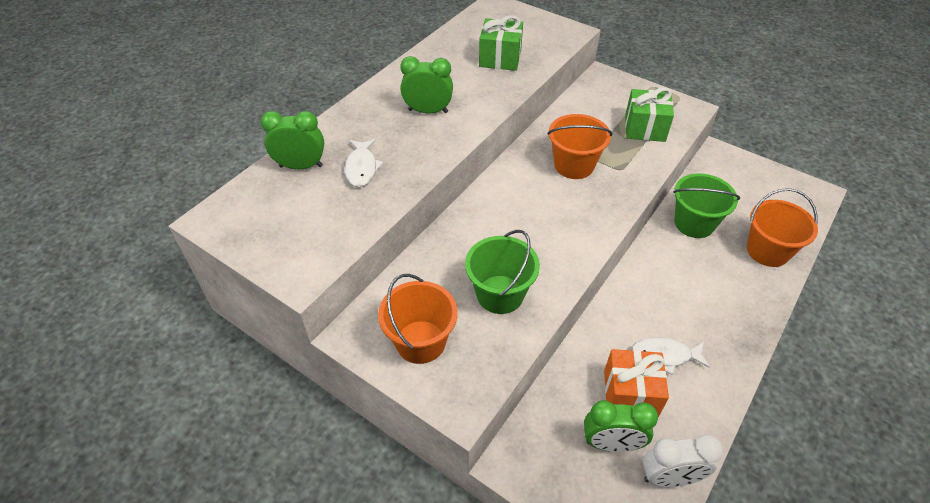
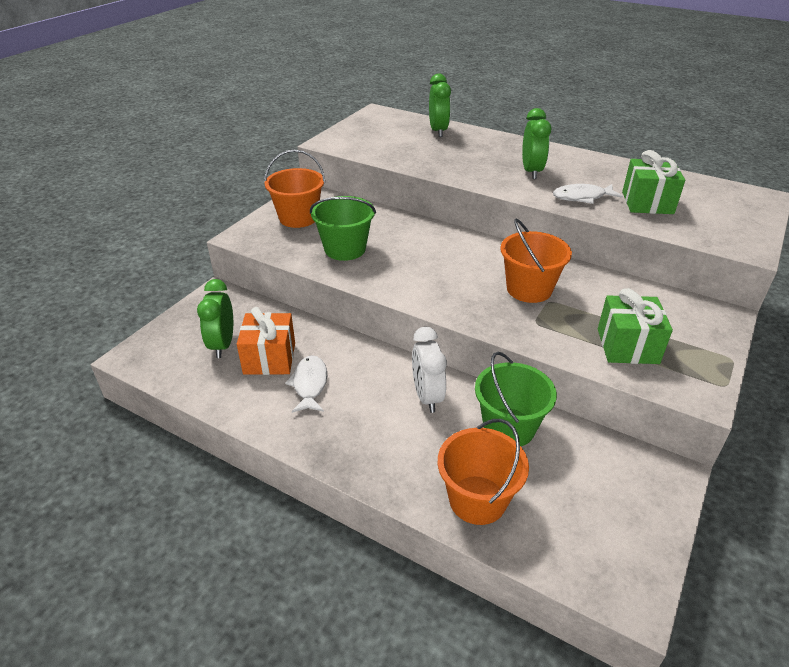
camera: 85 degrees right, 10 degrees down
(362, 168) = (443, 151): white fish -> white fish (582, 197)
(669, 477) = (185, 377): white clock -> white clock (427, 396)

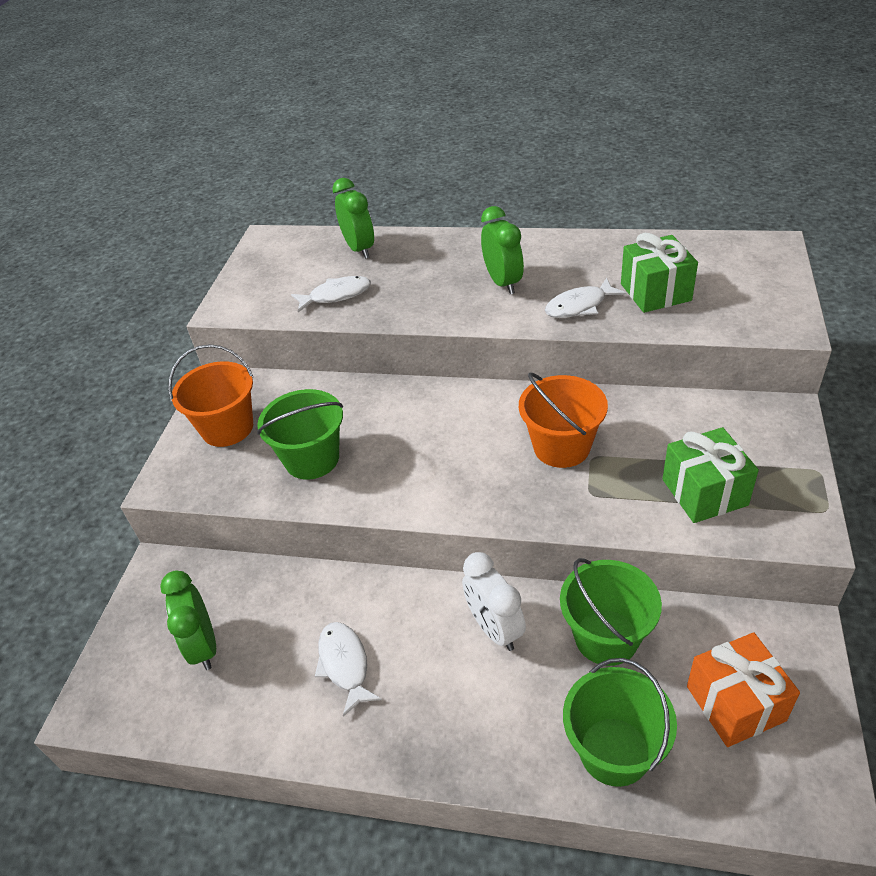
camera: 15 degrees left, 5 degrees up
(269, 358) = (276, 644): orange gift -> orange gift (735, 703)
(407, 152) = (336, 295): none -> white fish
(477, 500) = (614, 751): orange bucket -> green bucket

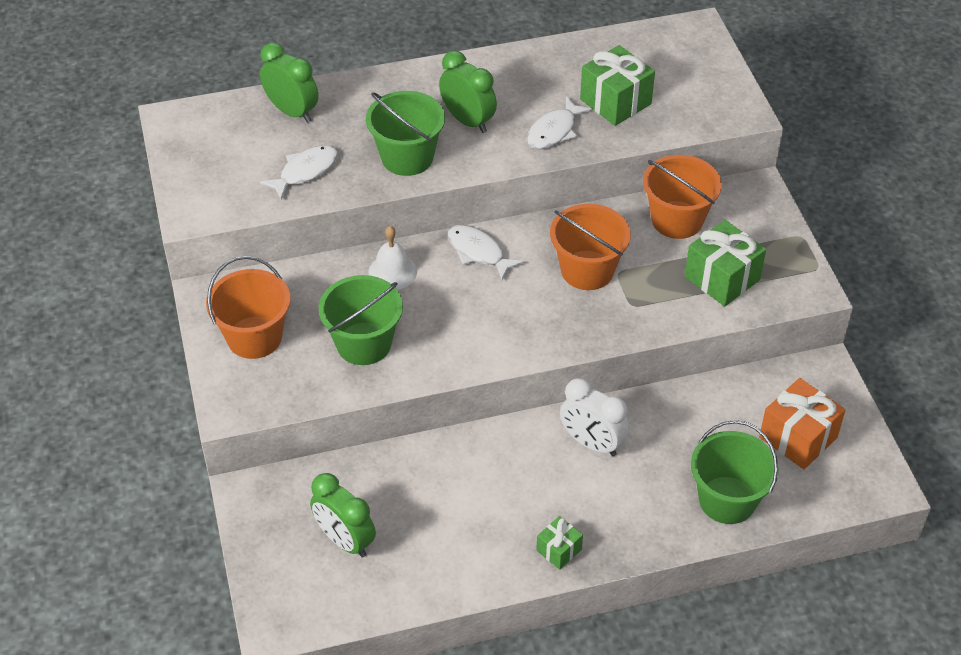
camera: 30 degrees left, 5 degrees up
(345, 664) = (482, 512): white fish -> white fish (478, 252)
(379, 402) = (392, 271): none -> white bell
(396, 738) = (559, 550): none -> green gift
(606, 637) = (683, 421): green bucket -> green bucket (407, 157)
(681, 421) = (677, 220): none -> orange bucket

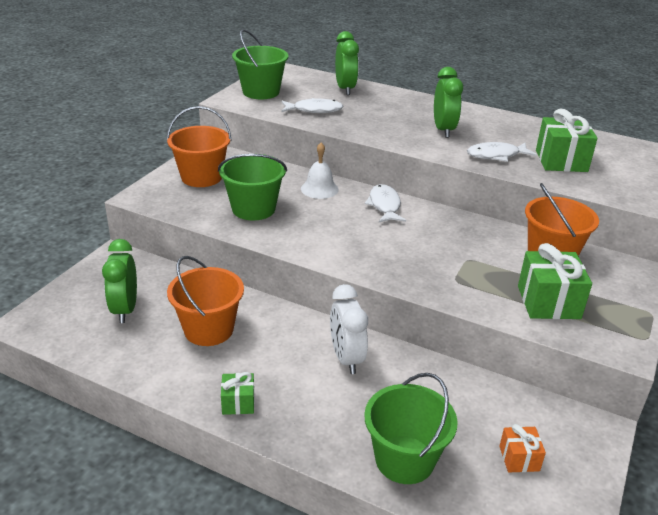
camera: 40 degrees right, 15 degrees down
(407, 157) = (382, 128): green bucket -> green bucket (261, 92)
(587, 270) = (446, 247): orange bucket -> orange bucket (209, 329)
(798, 437) = (519, 458): orange gift -> orange gift, size x0.55

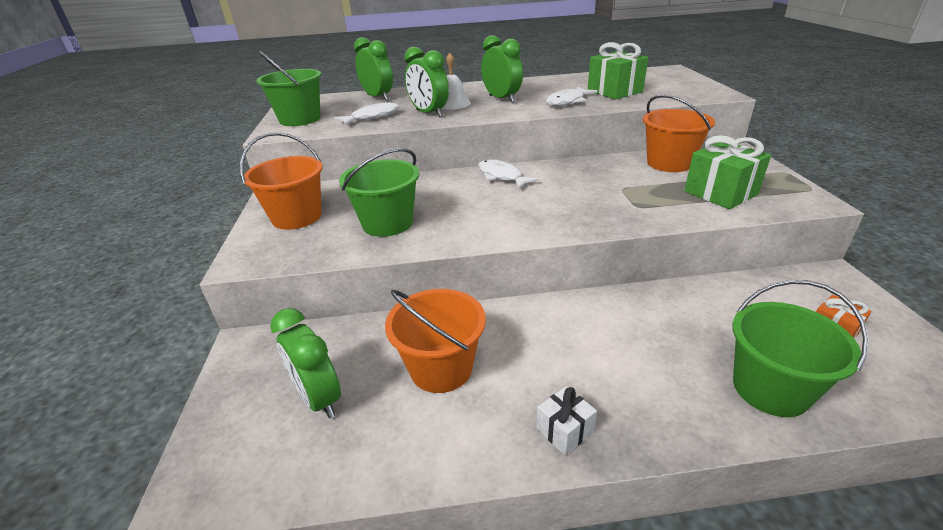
camera: 30 degrees left, 0 degrees up
(238, 403) = (564, 430): green gift -> white gift
(319, 189) = (429, 185): white bell -> white bell (453, 104)
(346, 358) = (601, 324): white clock -> none
(361, 123) = (429, 113): none -> green clock

